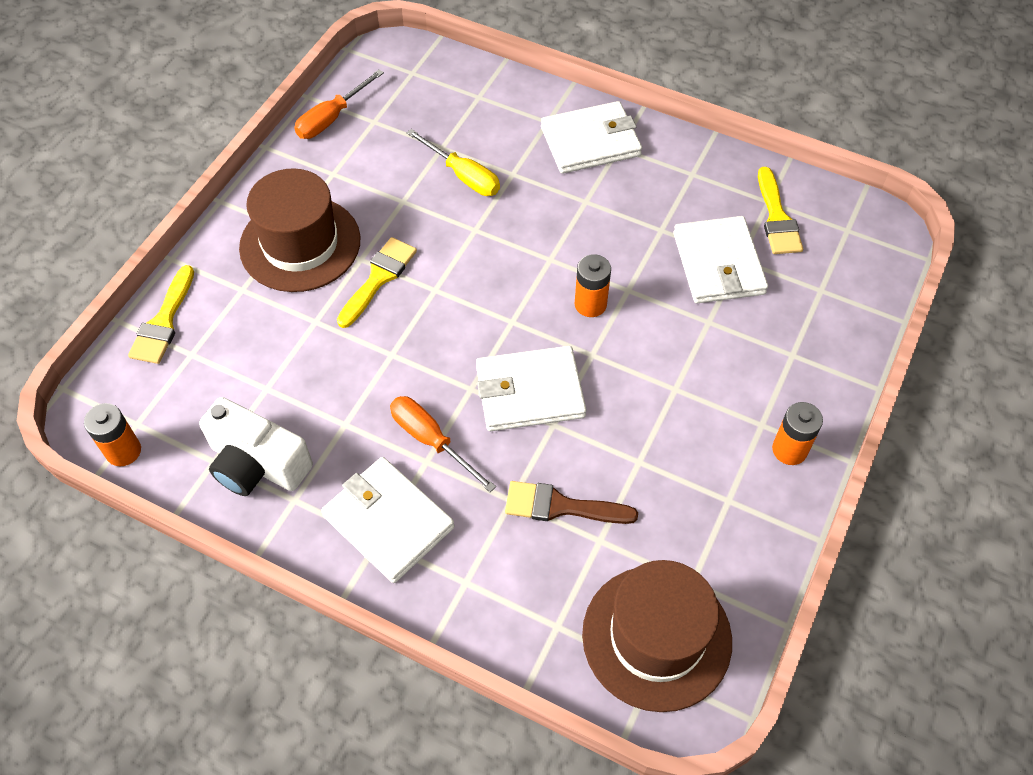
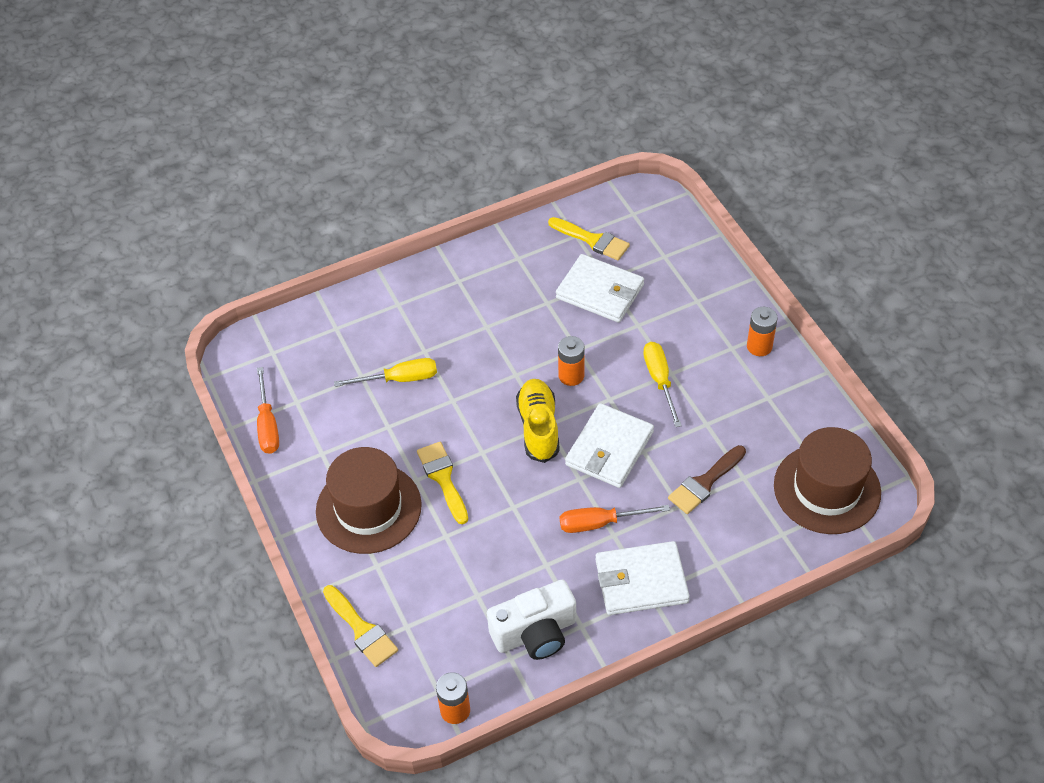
camera: 50 degrees left, 5 degrees down
(503, 316) = (538, 427): none -> yellow shoe
(590, 141) = (439, 292): white wallet -> none
(655, 384) = (660, 380): none -> yellow screwdriver

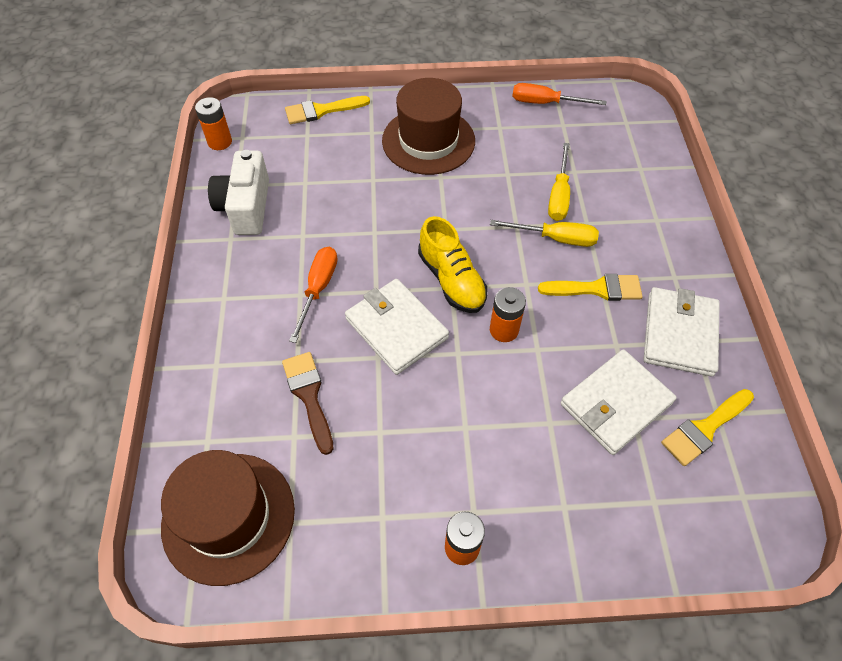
camera: 110 degrees right, 5 degrees up
(443, 478) = (431, 194): yellow brush -> yellow brush (597, 289)
(538, 427) = (451, 280): yellow shoe -> yellow shoe turned 45 degrees clockwise
(641, 581) = (240, 296): white wallet -> white wallet (679, 333)
(660, 380) = (460, 411): yellow screwdriver -> yellow screwdriver (555, 238)

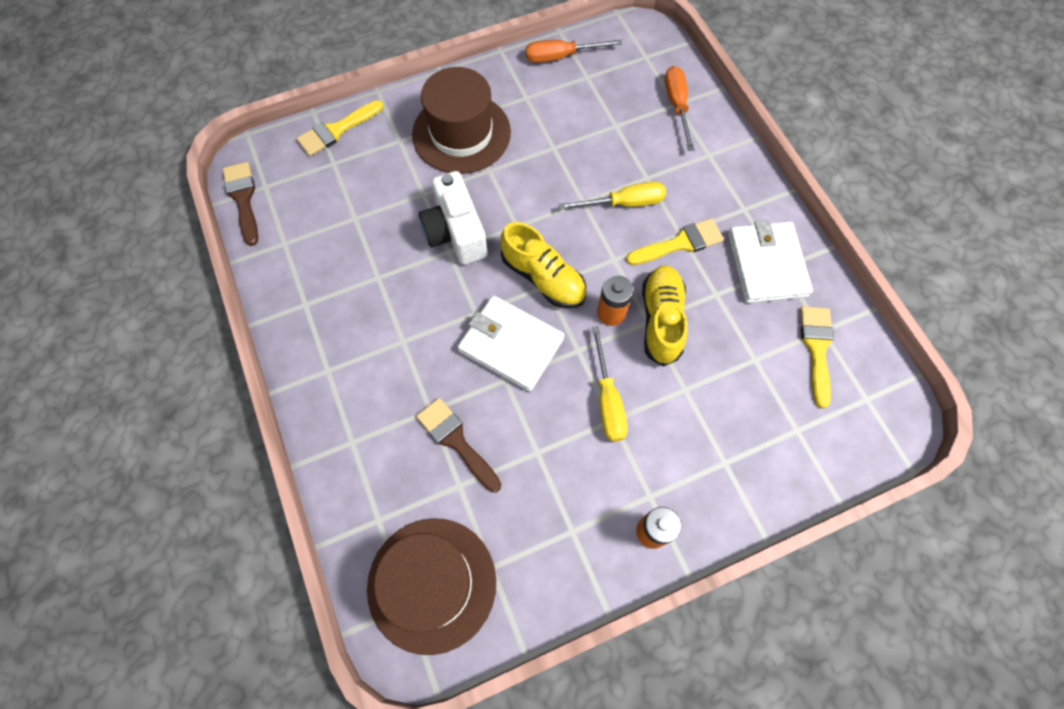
camera: 20 degrees left, 10 degrees up
(220, 142) = (243, 198): orange battery -> brown brush
(246, 207) = (305, 264): white camera -> white camera (455, 232)
(318, 289) = (418, 329): orange screwdriver -> orange screwdriver (677, 106)
(551, 351) = (661, 320): none -> yellow shoe
(559, 195) = (611, 156): yellow screwdriver -> yellow screwdriver (607, 400)
(616, 404) = (735, 351): white wallet -> none
(704, 429) = (816, 348): yellow brush -> yellow brush turned 150 degrees clockwise

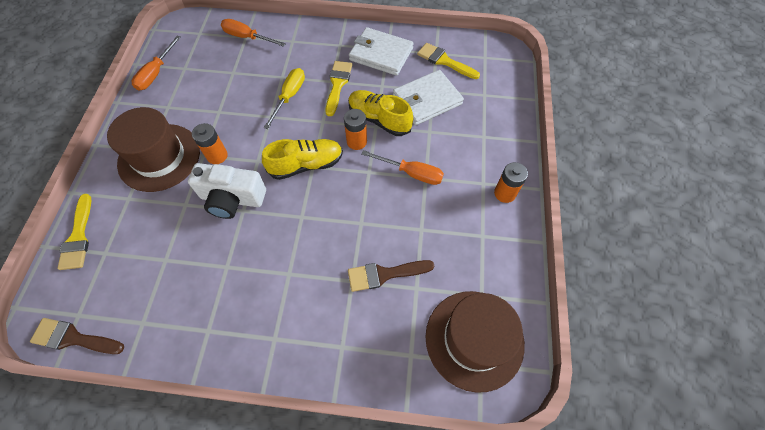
camera: 60 degrees left, 5 degrees down
(497, 184) = (217, 156): none -> orange battery
(511, 345) = (339, 207): white wallet -> white wallet (427, 100)
(607, 400) = (411, 173): yellow screwdriver -> orange screwdriver

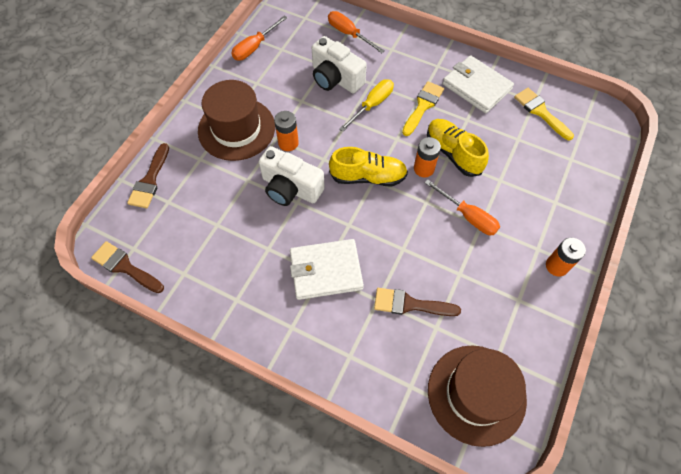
camera: 20 degrees right, 0 degrees up
(78, 237) = (150, 180): yellow brush -> brown brush
(246, 81) = (335, 78): none -> white camera
(427, 100) = (508, 147): white wallet -> white wallet (325, 271)

